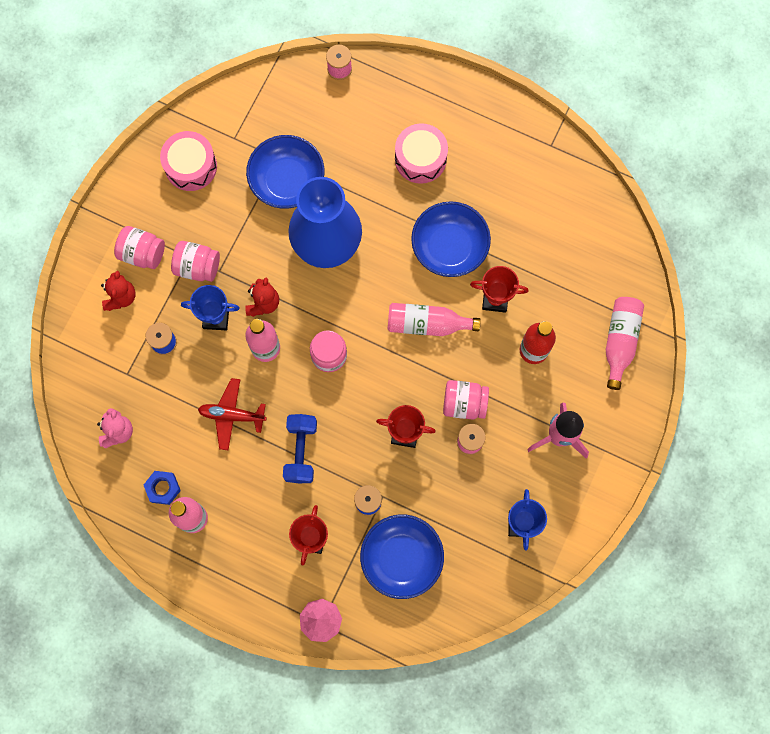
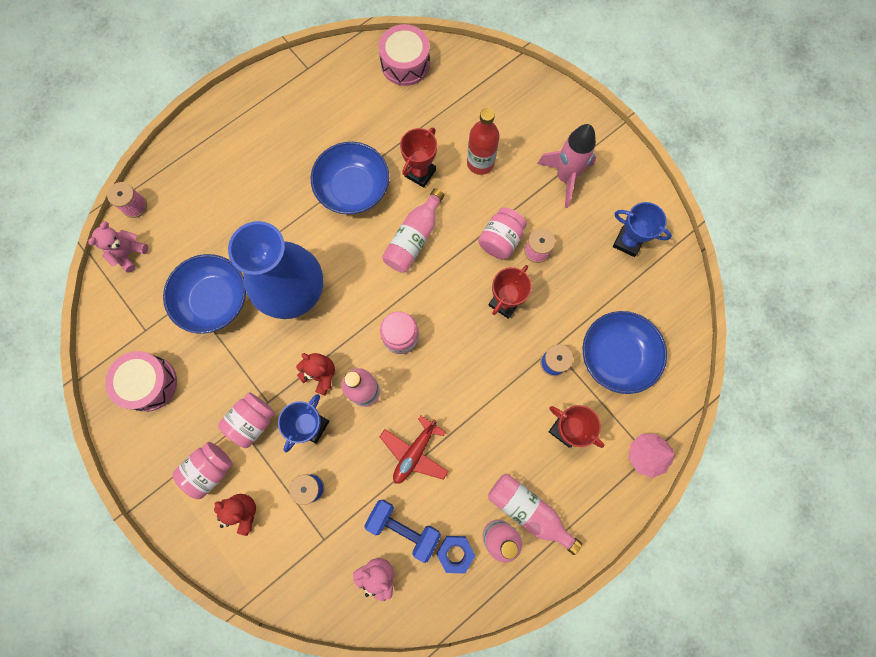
camera: 65 degrees left, 0 degrees up
(294, 88) = (129, 253): none -> pink teddy bear
(301, 451) = (479, 402): blue dumbbell -> blue dumbbell (403, 528)
(420, 159) = (260, 176): pink drum -> pink drum (405, 64)
(620, 341) = (505, 93): pink bottle -> pink bottle (528, 510)

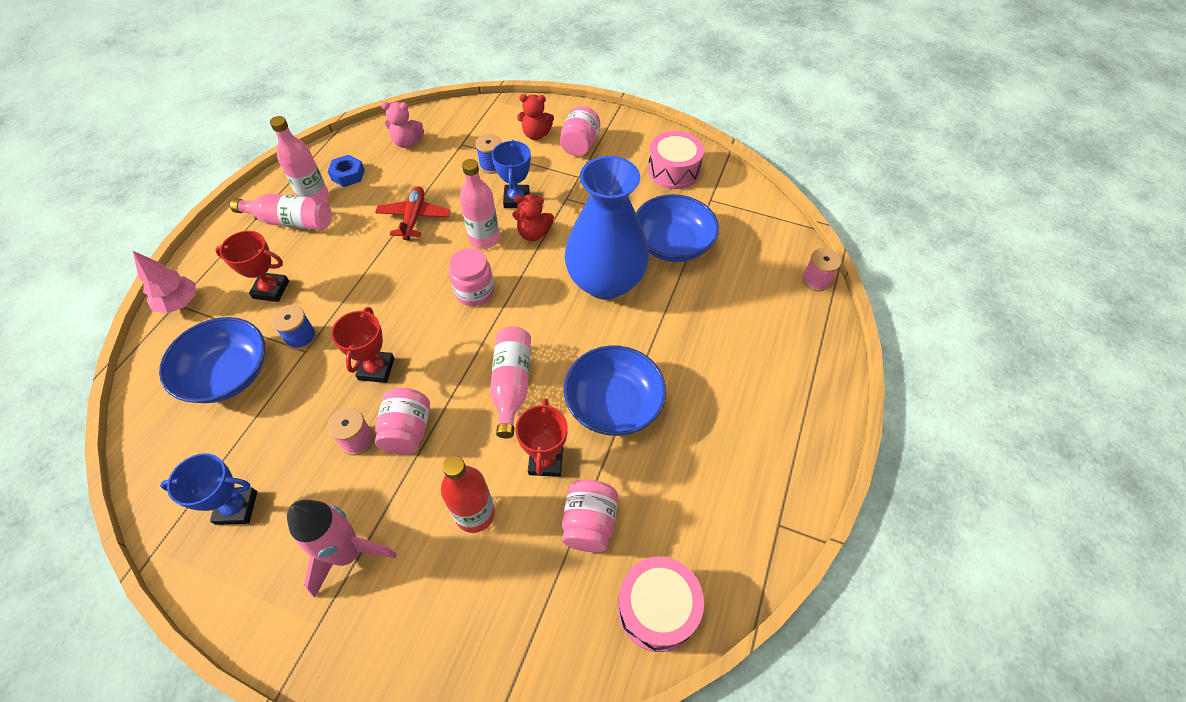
camera: 150 degrees right, 20 degrees down
(129, 253) = (780, 243): pink teddy bear -> none
(252, 421) = (569, 182): pink jar -> pink jar (589, 523)
(403, 528) = (399, 172): blue dumbbell -> none

